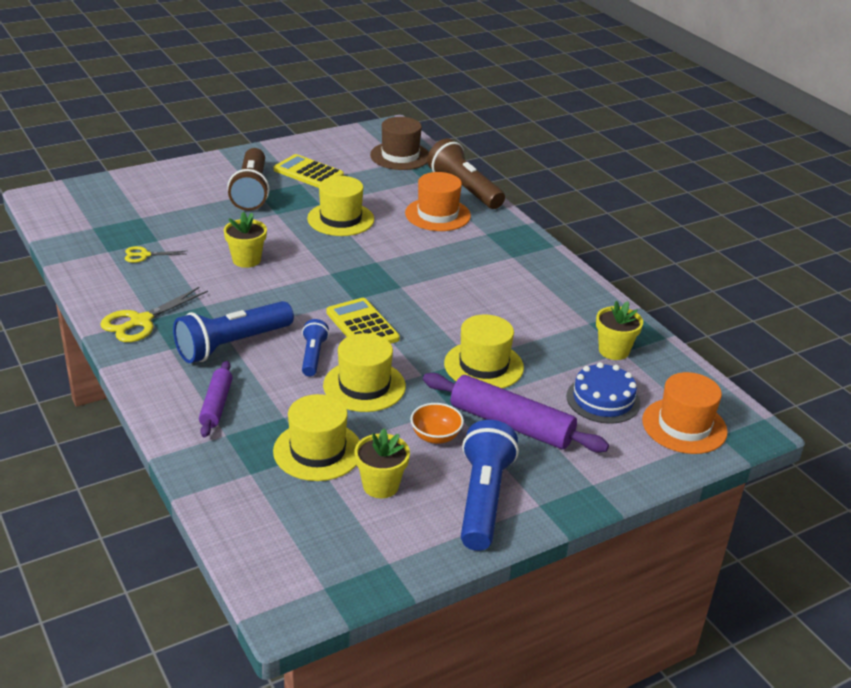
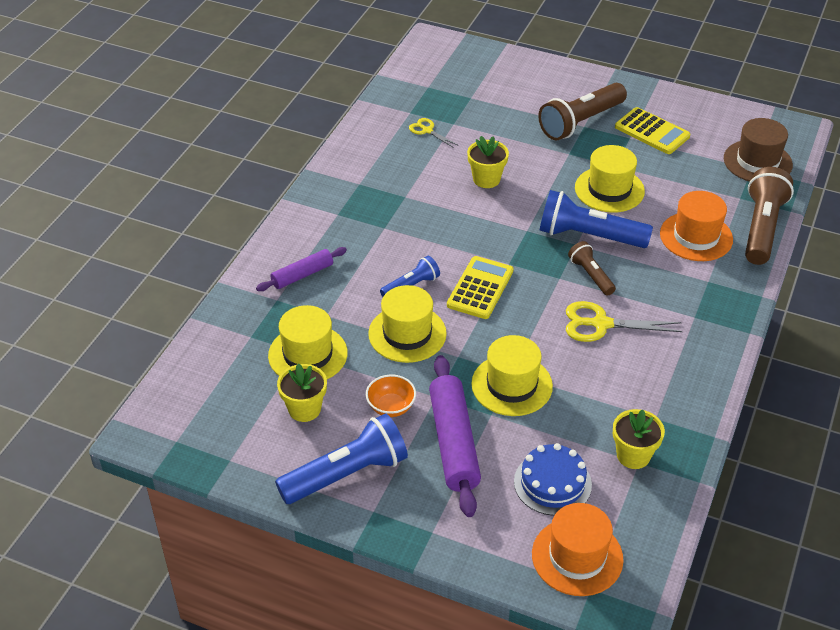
camera: 55 degrees right, 10 degrees up
(140, 321) = (350, 181): yellow scissors -> yellow scissors (601, 324)
(232, 345) = (376, 239): blue flashlight -> blue flashlight (589, 236)
(308, 173) = (652, 132): yellow calculator -> yellow calculator turned 135 degrees clockwise
(417, 273) = (591, 275): none -> brown flashlight

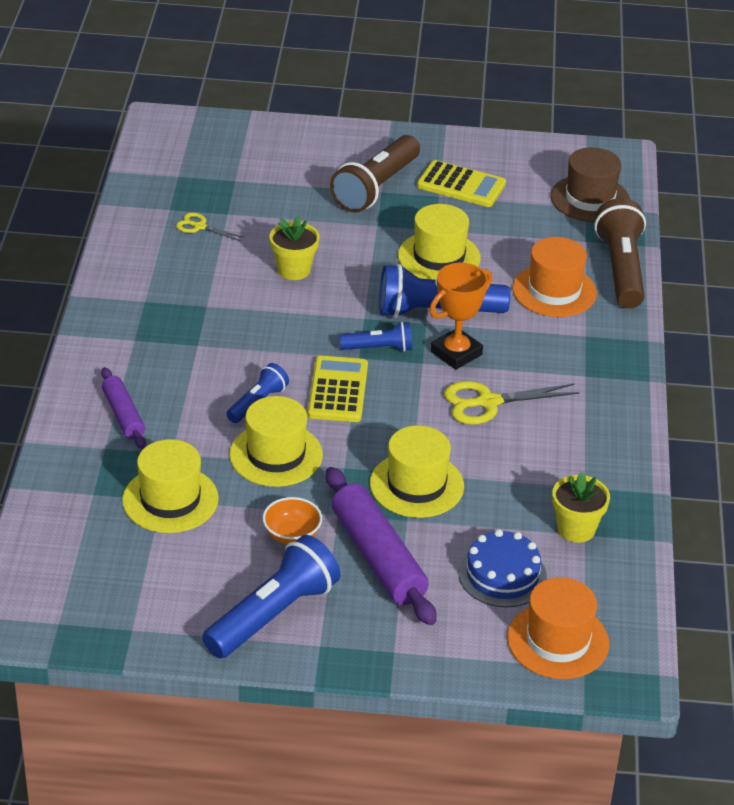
camera: 20 degrees left, 5 degrees down
(302, 275) = (123, 415): purple rolling pin -> purple rolling pin turned 60 degrees counterclockwise
(304, 409) = (193, 558): yellow flower pot -> none
(528, 259) = (379, 348): none -> blue flashlight
(591, 275) = (456, 353): brown flashlight -> orange trophy

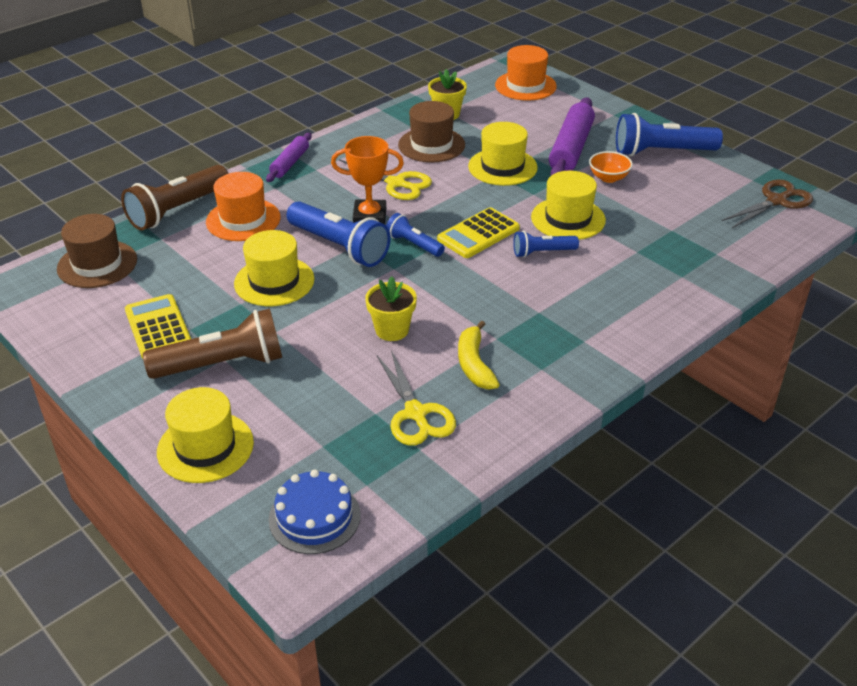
camera: 135 degrees left, 0 degrees up
(81, 608) = (776, 201): none -> brown scissors
(123, 415) = (648, 290): purple rolling pin -> purple rolling pin (290, 163)
(170, 499) = (666, 227): yellow hat -> yellow hat (205, 447)
(199, 227) = (416, 413): yellow scissors -> yellow scissors, size x1.74
(199, 278) = (474, 364): none -> yellow banana
(502, 575) = (514, 115): blue cake -> blue cake (314, 517)
(526, 472) = (431, 145): none -> brown hat

